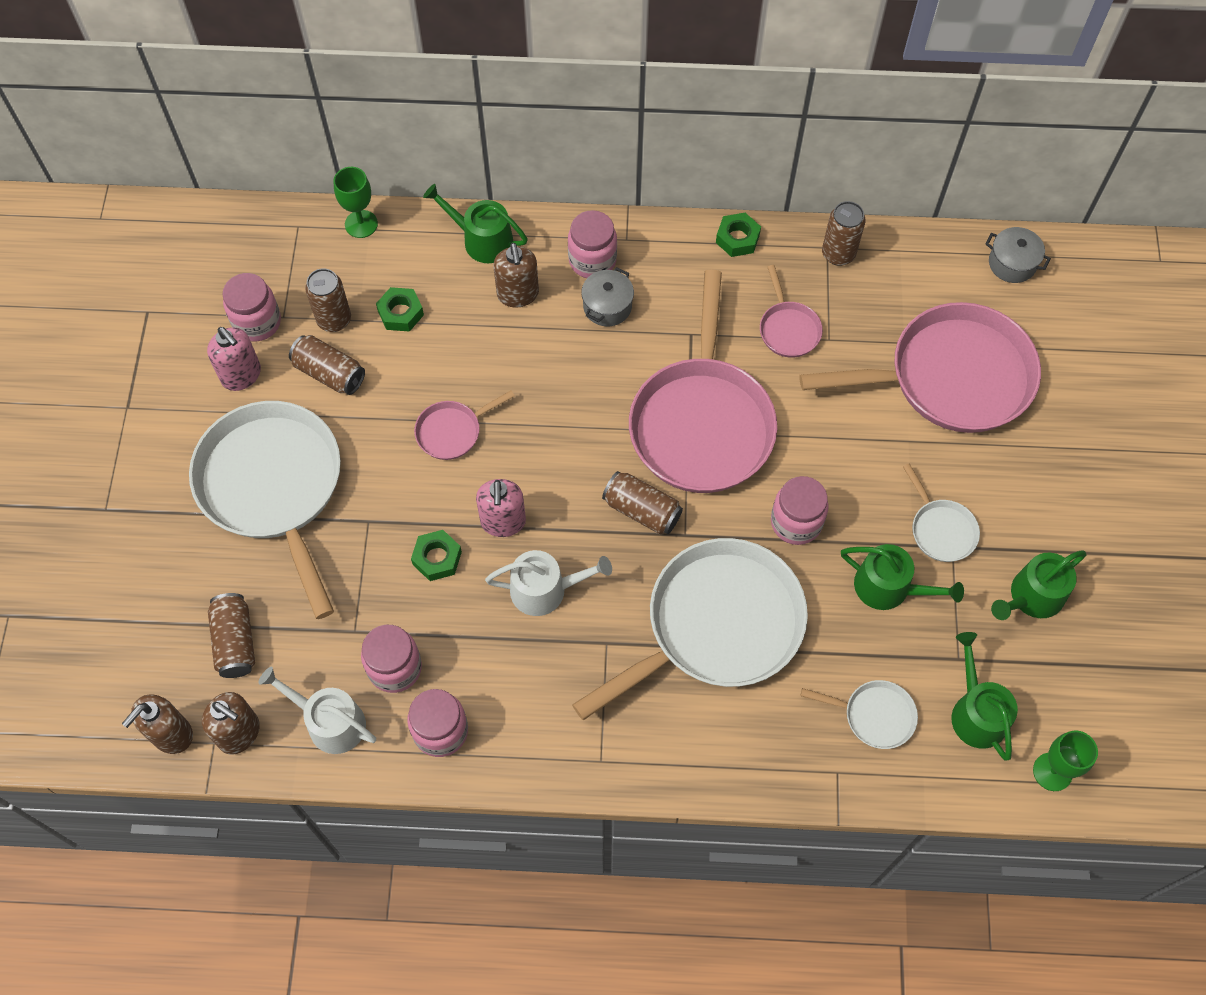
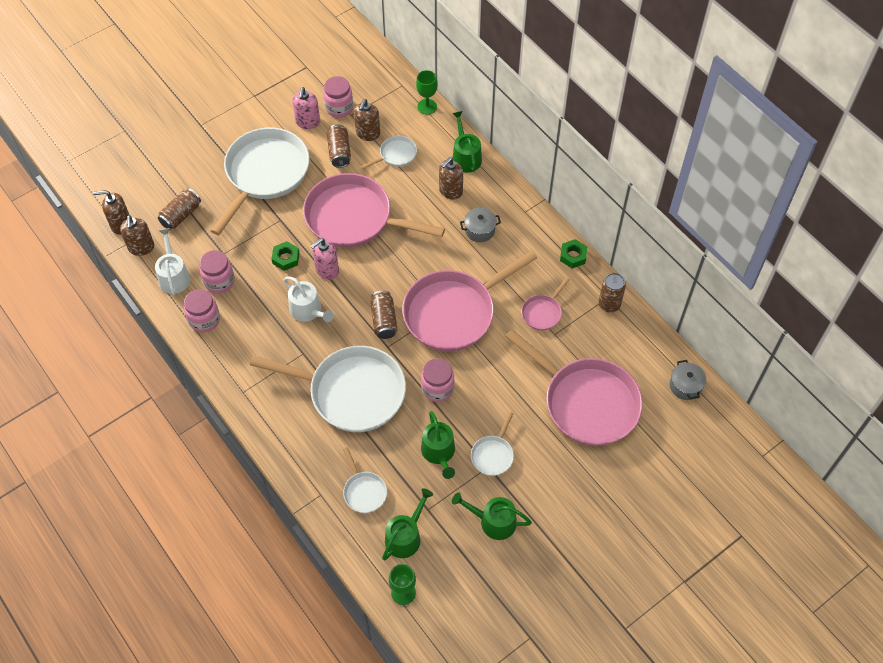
camera: 50 degrees right, 5 degrees down
(334, 320) = (368, 134): brown can -> brown soap dispenser
(400, 313) = (395, 155): green nut -> white pan
(452, 431) = (354, 218): pink pan -> pink pan, size x2.27
(592, 260) = (499, 206): pink jar -> none

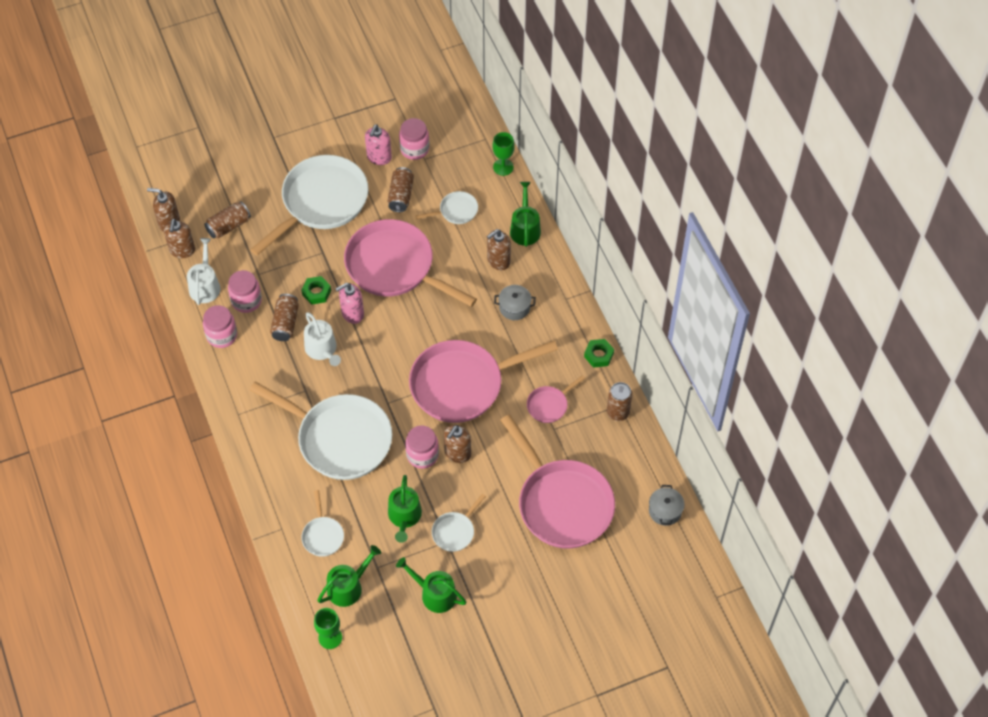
camera: 15 degrees right, 0 degrees up
(368, 134) = (435, 182): brown soap dispenser -> brown soap dispenser (457, 453)
(384, 320) = (392, 376): brown can -> brown can (285, 323)

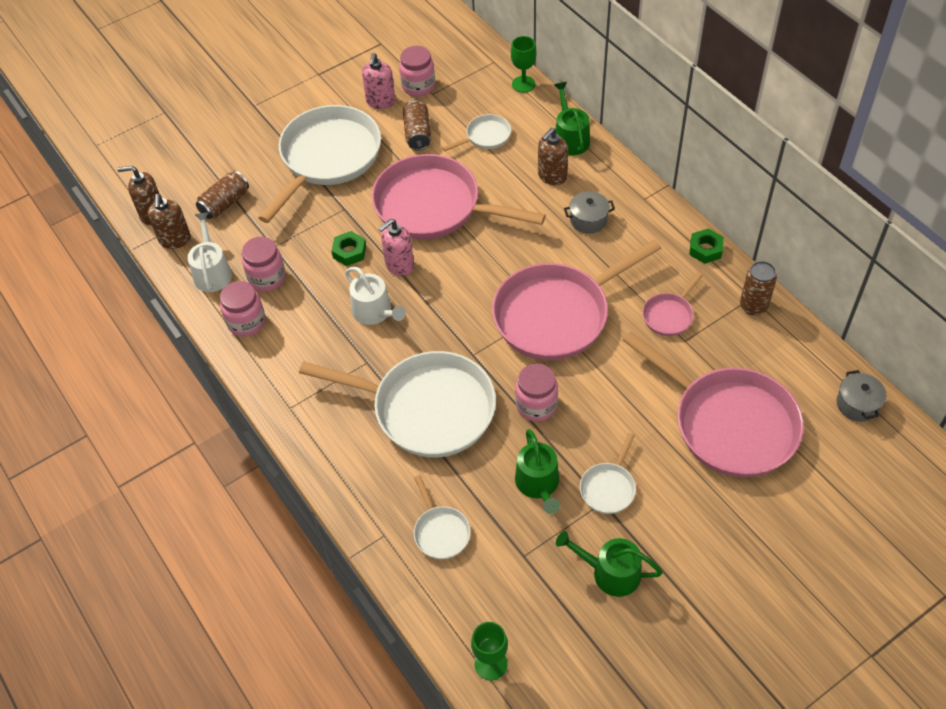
camera: 10 degrees left, 5 degrees down
(285, 323) = (321, 292): brown can -> none
(348, 587) = (494, 590): green watering can -> none
(457, 453) = (578, 393): brown soap dispenser -> none

